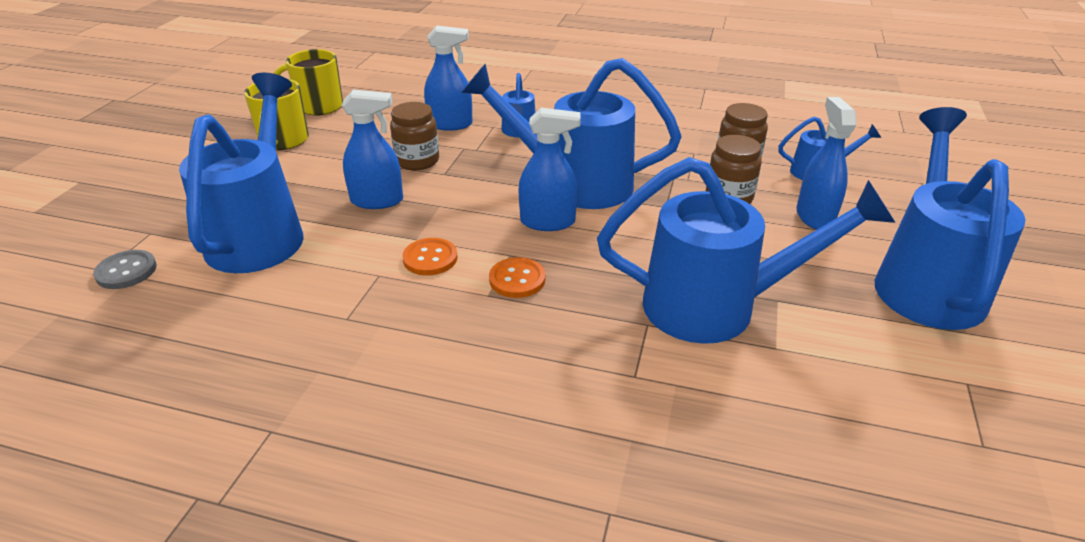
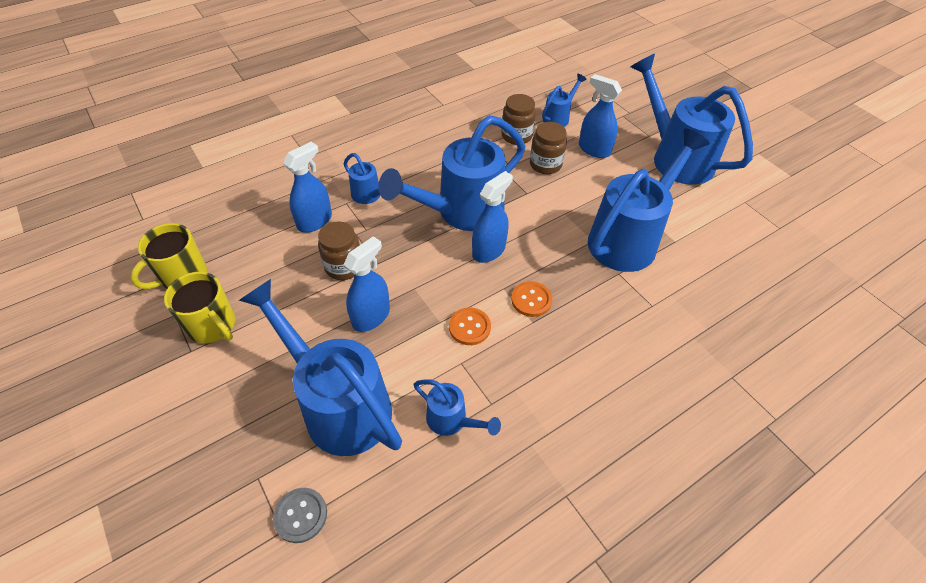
camera: 50 degrees left, 15 degrees up
(300, 303) = (452, 420): none -> blue watering can

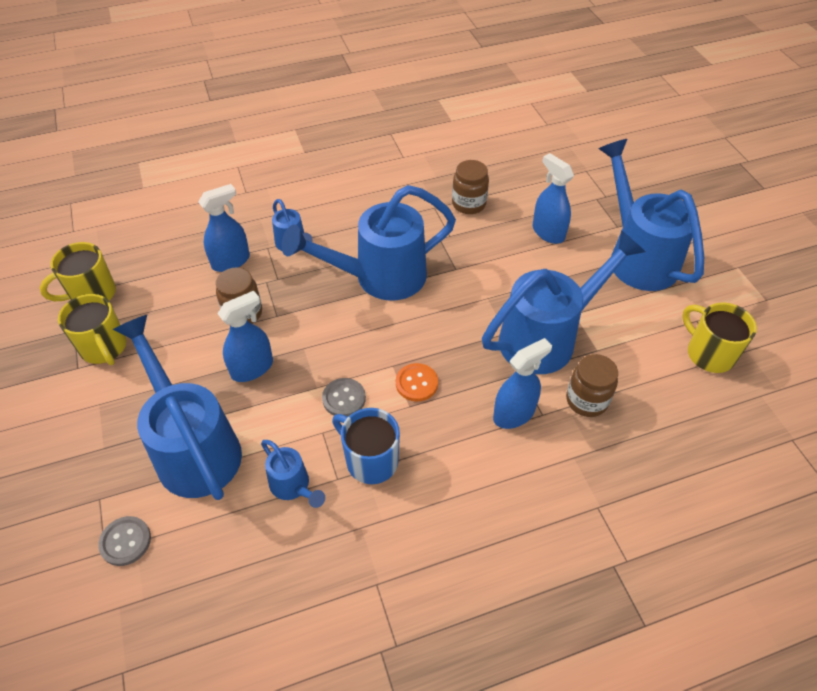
camera: 15 degrees right, 0 degrees up
(469, 327) = (344, 398): orange button -> grey button
(489, 250) = (392, 323): blue spray bottle -> blue spray bottle (514, 414)
(516, 379) = (370, 460): none -> blue mug
(545, 165) = (487, 241): brown jar -> brown jar (586, 400)
(558, 117) = (523, 190): blue watering can -> none
(766, 227) = (708, 353): none -> yellow mug

